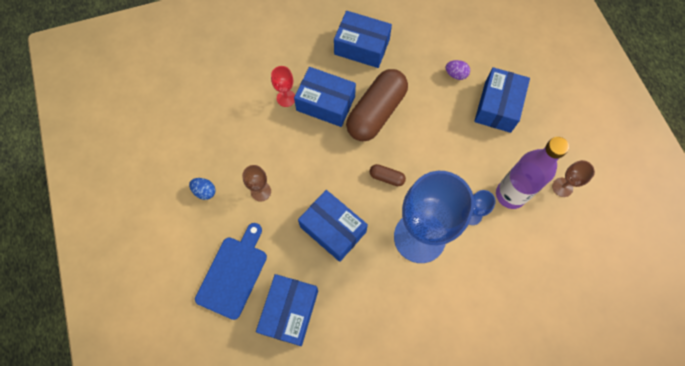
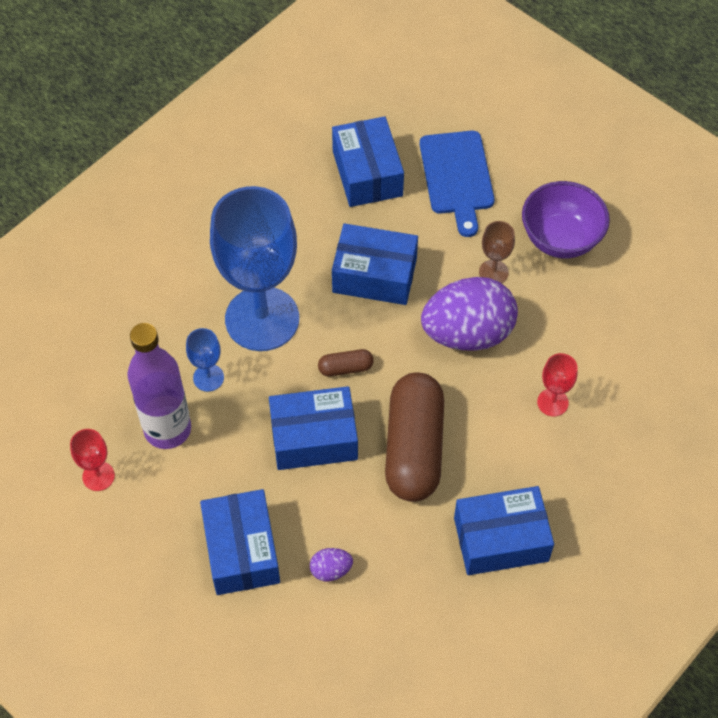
camera: 150 degrees right, 10 degrees down
(205, 191) = (560, 239): blue egg -> purple bowl
(303, 161) = (467, 333): none -> purple egg
(325, 103) = (493, 424): blue box -> blue box (314, 438)
(562, 187) = (98, 476): brown goblet -> red goblet

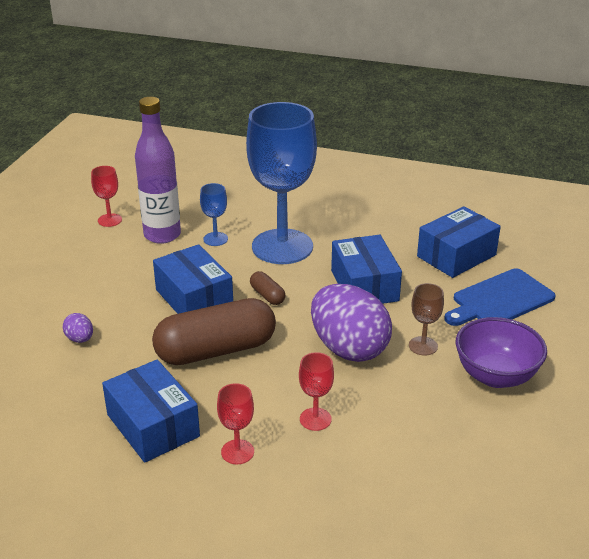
camera: 65 degrees right, 25 degrees down
(242, 550) = (78, 293): blue box -> none
(567, 480) = (237, 452): none -> red goblet

